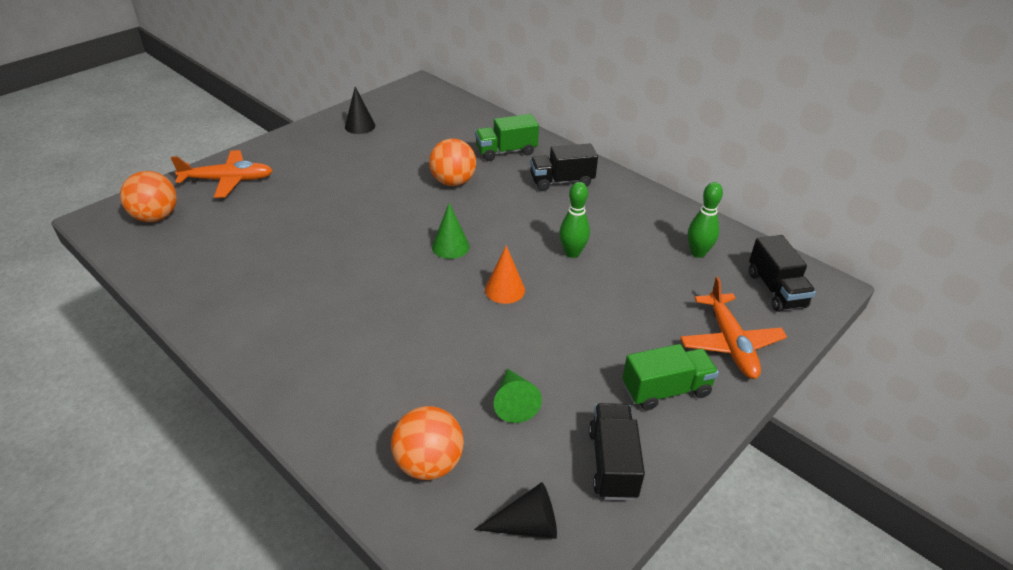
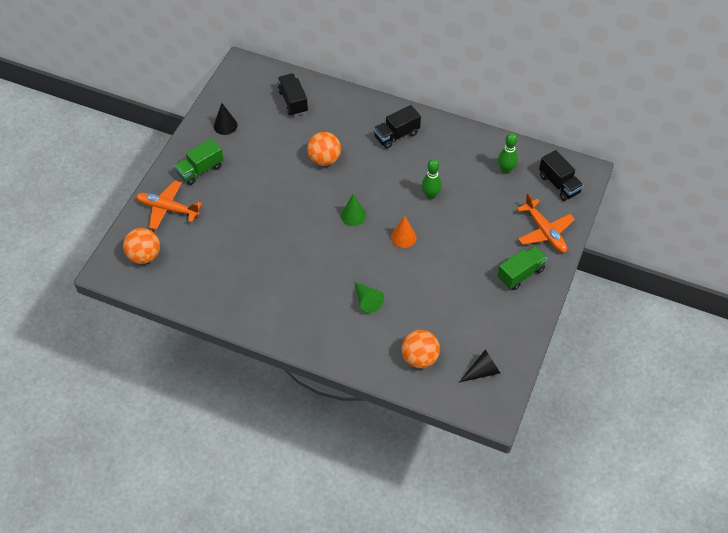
camera: 20 degrees left, 15 degrees up
(227, 180) = (168, 209): orange plane -> orange plane turned 135 degrees counterclockwise
(506, 151) = (345, 118): green truck -> green truck (200, 170)
(514, 402) = (445, 309): green cone -> green cone (367, 300)
(613, 463) = (509, 325): black truck -> black truck (293, 101)

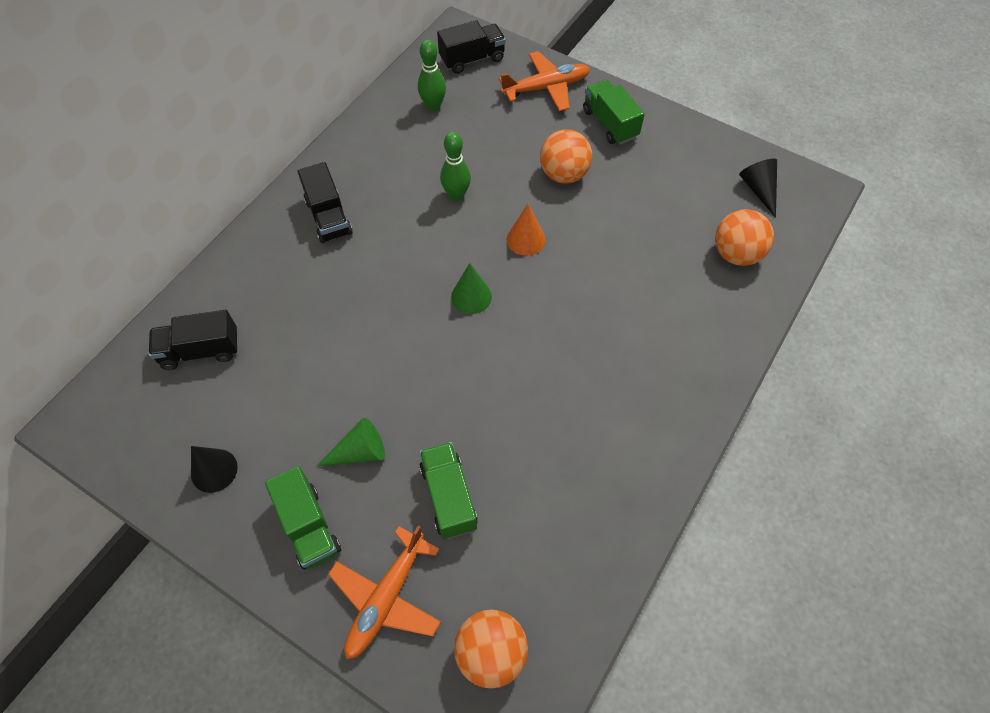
camera: 80 degrees left, 5 degrees up
(223, 225) = (449, 497): none -> green truck
(324, 159) = (346, 320): orange ball -> orange ball (563, 174)
(367, 300) = (633, 302): green cone -> green cone (359, 452)

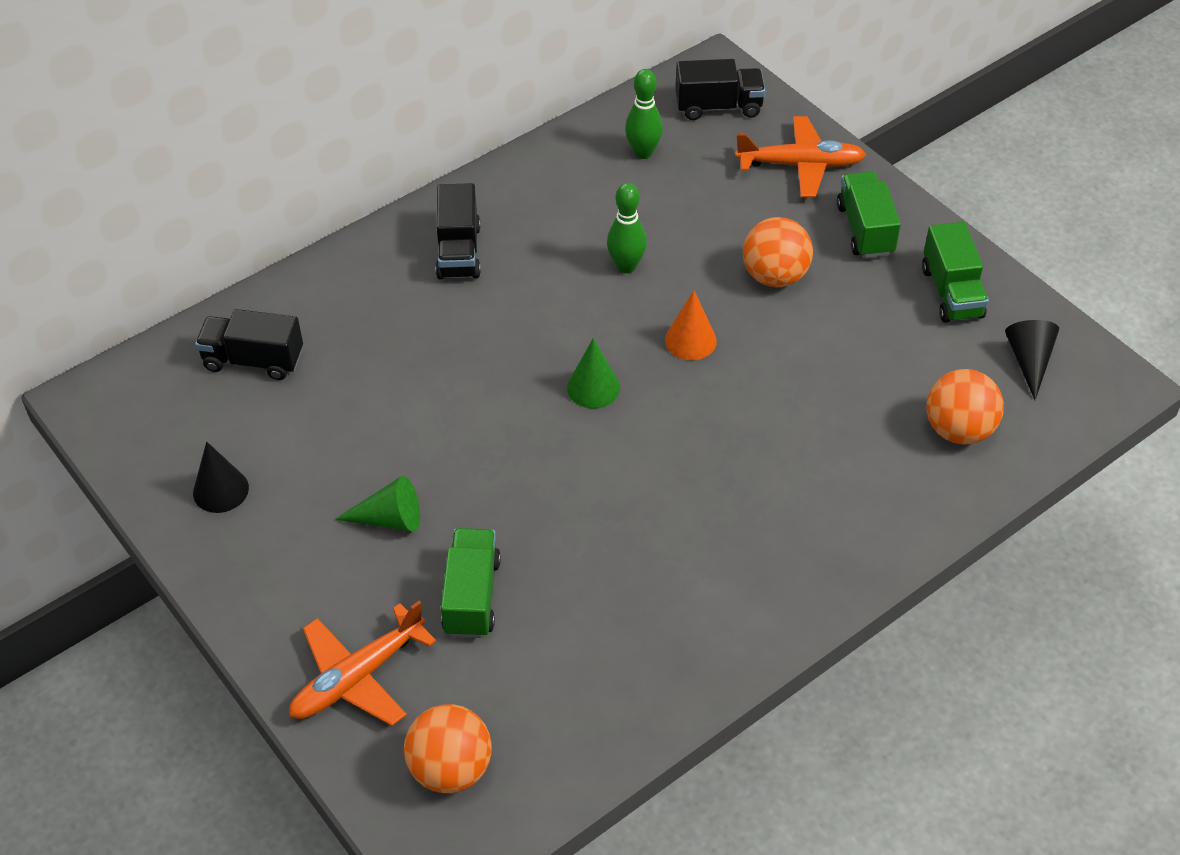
camera: 20 degrees right, 10 degrees down
(308, 526) = (301, 578): green truck -> green truck (951, 292)

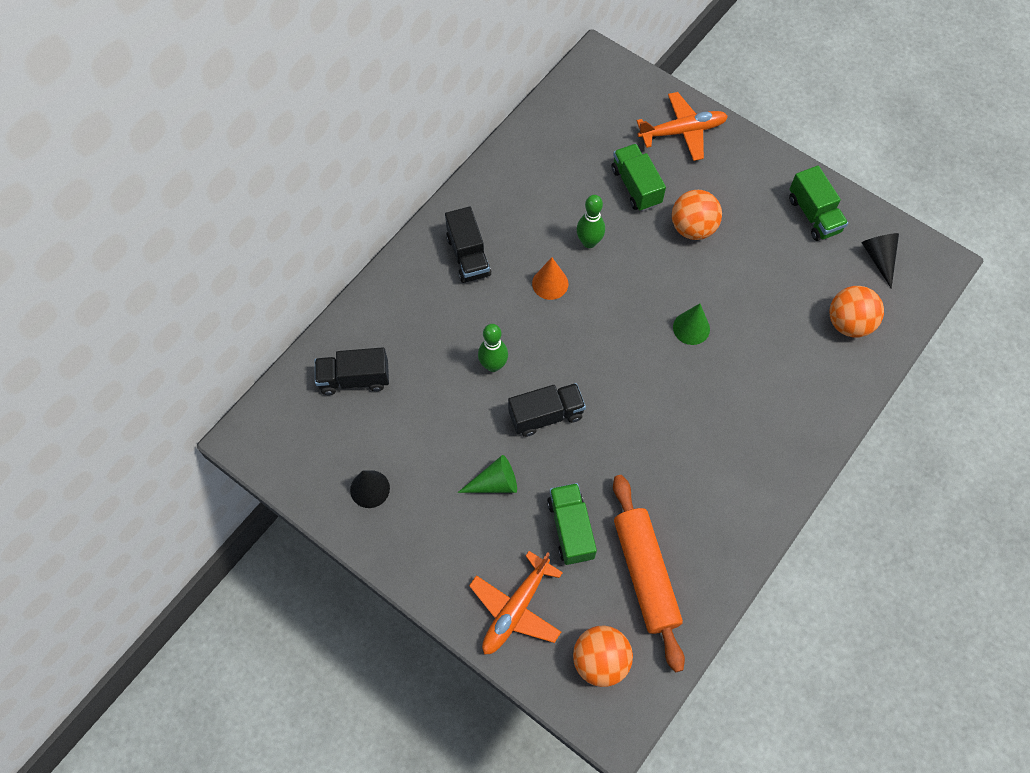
camera: 15 degrees left, 15 degrees up
(555, 675) = (645, 574): none -> orange rolling pin
(593, 388) = (598, 346): green cone -> green cone (691, 328)
(643, 152) = (570, 144): green bowling pin -> green bowling pin (493, 365)
(690, 340) = (652, 293): orange cone -> orange cone (550, 283)
(718, 107) = (610, 94): black truck -> black truck (546, 415)
(865, 230) = (742, 176): green truck -> green truck (636, 186)

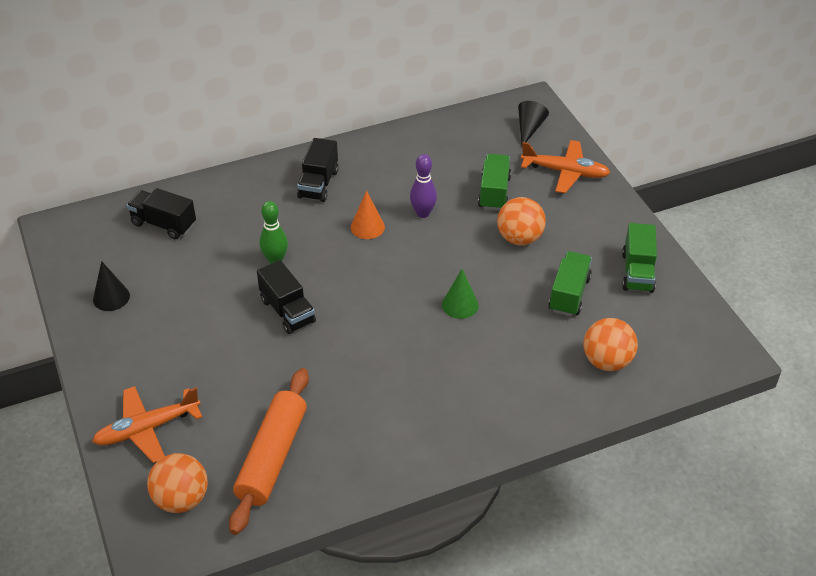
camera: 30 degrees right, 20 degrees down
(494, 483) = (207, 337): green cone -> none
(546, 415) = (287, 311): black truck -> black truck turned 45 degrees clockwise
(570, 529) = (239, 396): green truck -> green truck (569, 294)
(589, 242) = (423, 213): green bowling pin -> purple bowling pin
(879, 258) = (675, 327): black cone -> black cone (529, 128)

